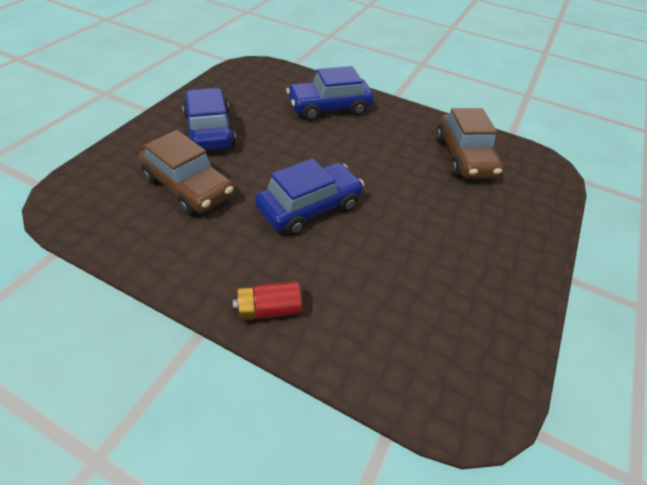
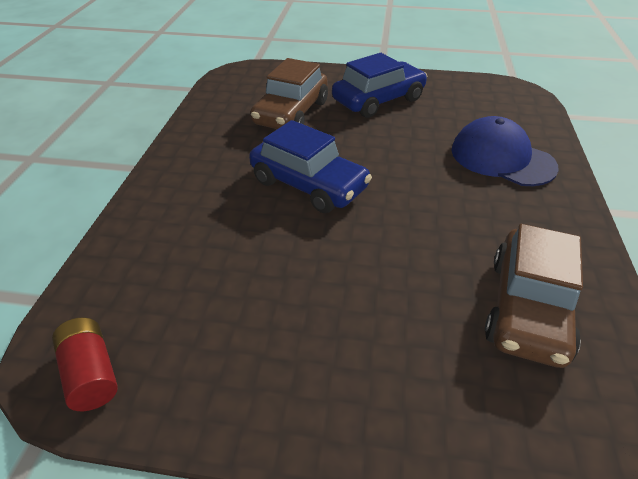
camera: 75 degrees right, 5 degrees down
(268, 309) = (164, 192): red battery -> red battery (91, 373)
(329, 108) = (502, 158): blue car -> blue cap
(464, 157) = (527, 308): brown car -> brown car turned 45 degrees counterclockwise

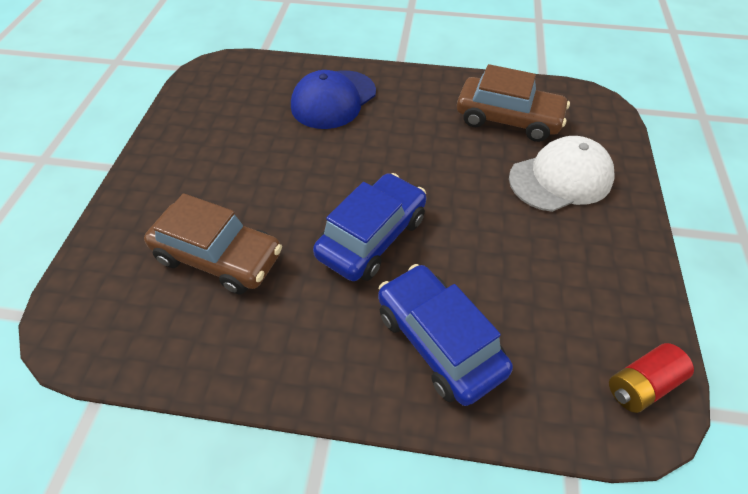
camera: 90 degrees left, 10 degrees up
(378, 100) = (206, 172): blue car -> blue car (439, 341)
(413, 354) = (560, 178): none -> white cap

